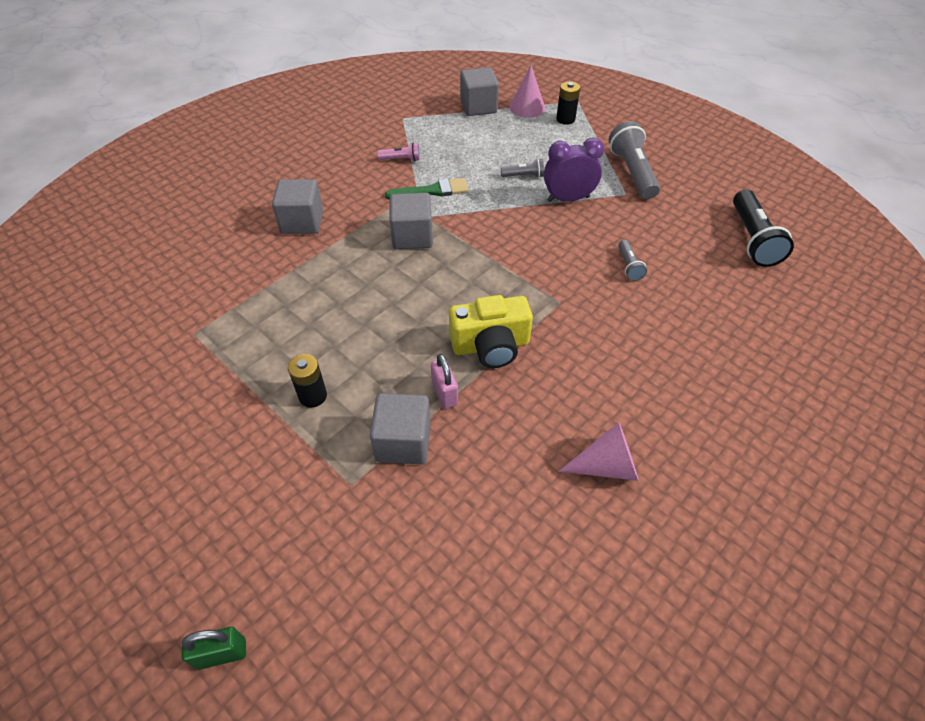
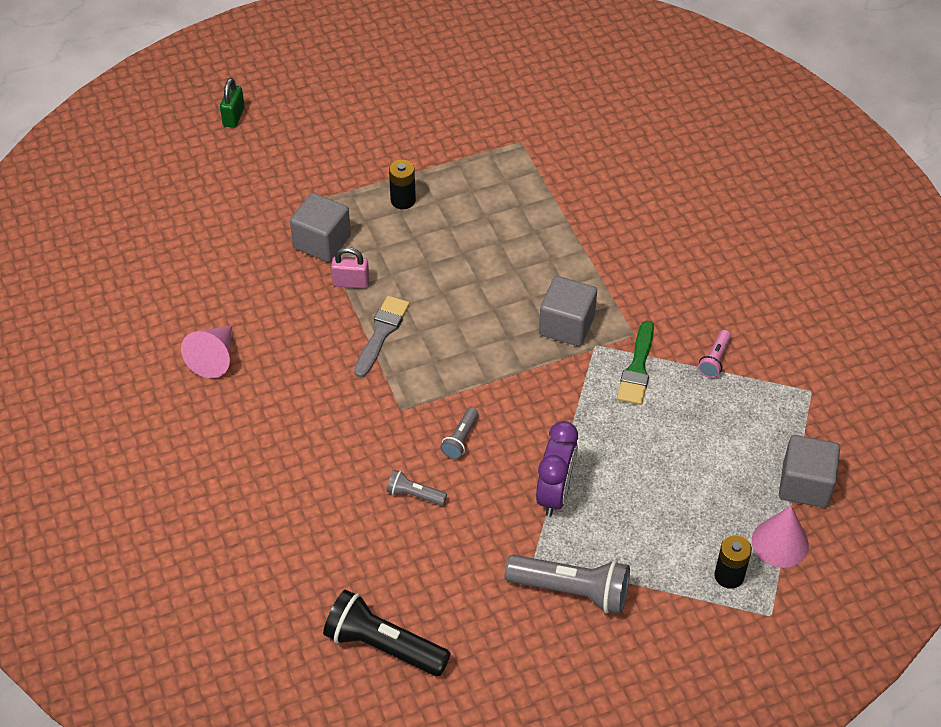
camera: 115 degrees right, 0 degrees up
(302, 222) = (638, 243): grey cube -> none
(491, 346) = (381, 333): yellow camera -> grey brush
(524, 176) = (622, 469): grey flashlight -> grey flashlight (460, 439)

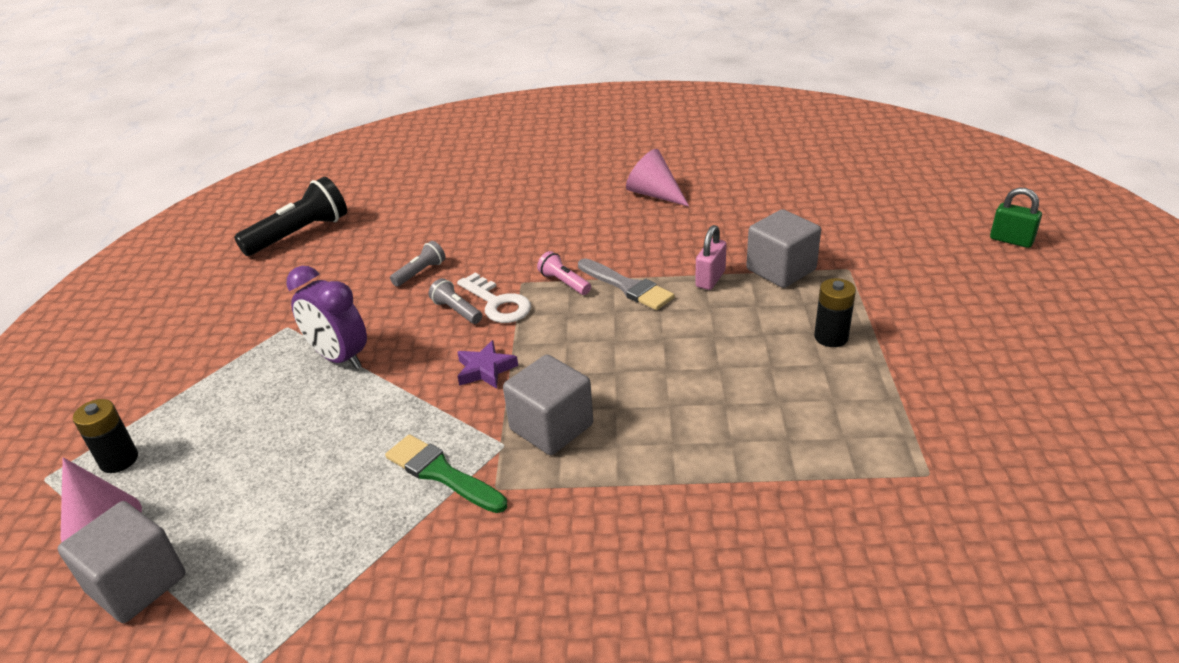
camera: 115 degrees right, 15 degrees down
(439, 414) = (498, 303): none -> white key
(525, 387) = (485, 369): none -> purple star
(572, 591) = (232, 342): grey flashlight -> none
(714, 360) = (395, 562): pink flashlight -> pink flashlight (564, 282)

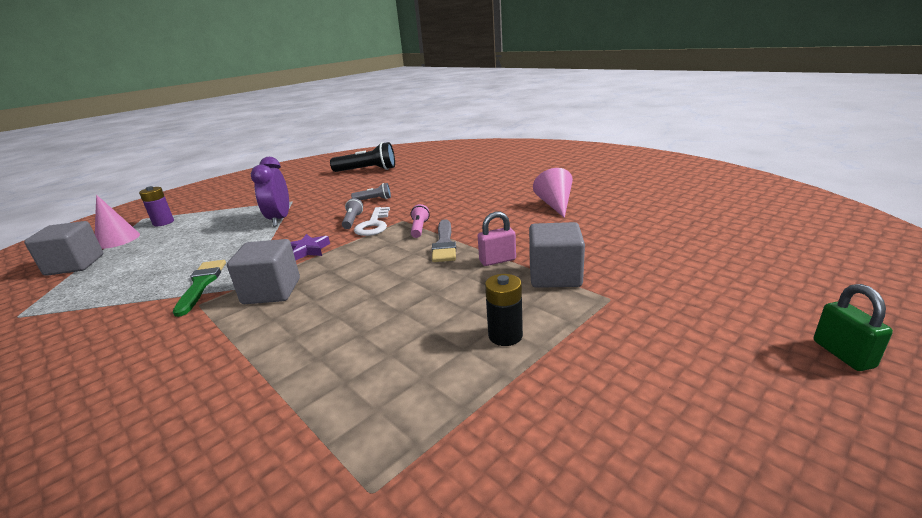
camera: 45 degrees right, 10 degrees down
(119, 460) = (163, 222): black battery -> purple battery

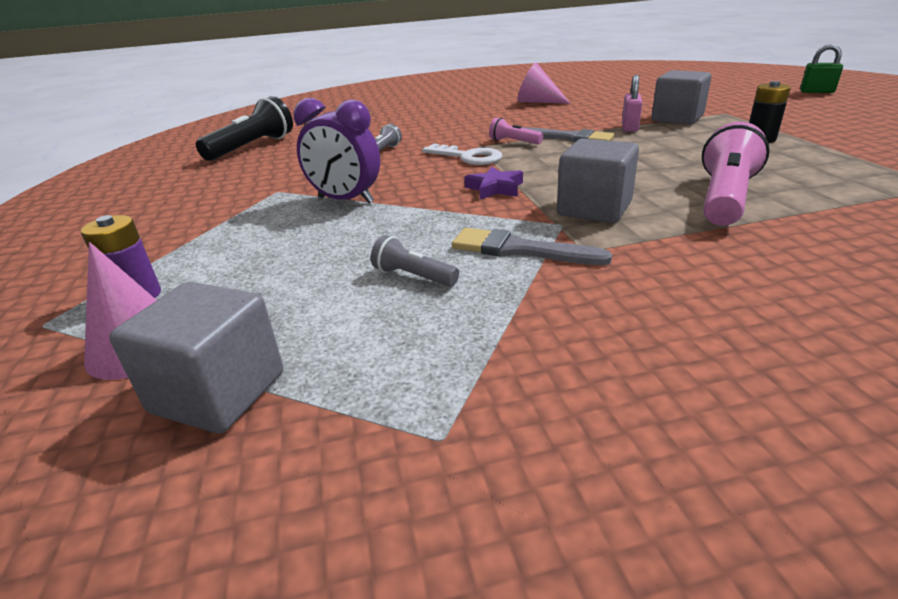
camera: 60 degrees left, 5 degrees up
(201, 284) = (519, 250): green brush -> grey brush
(302, 340) = (724, 198): none -> pink flashlight
(352, 220) = (434, 164): grey flashlight -> grey flashlight (413, 276)

